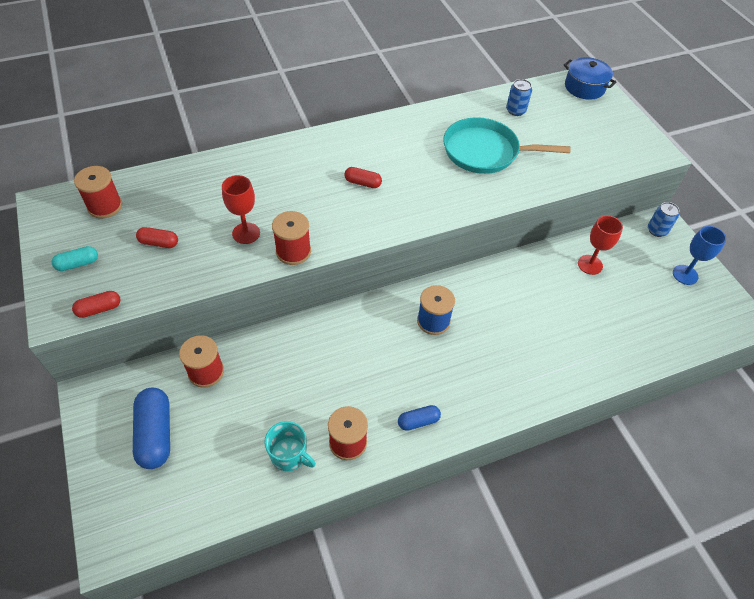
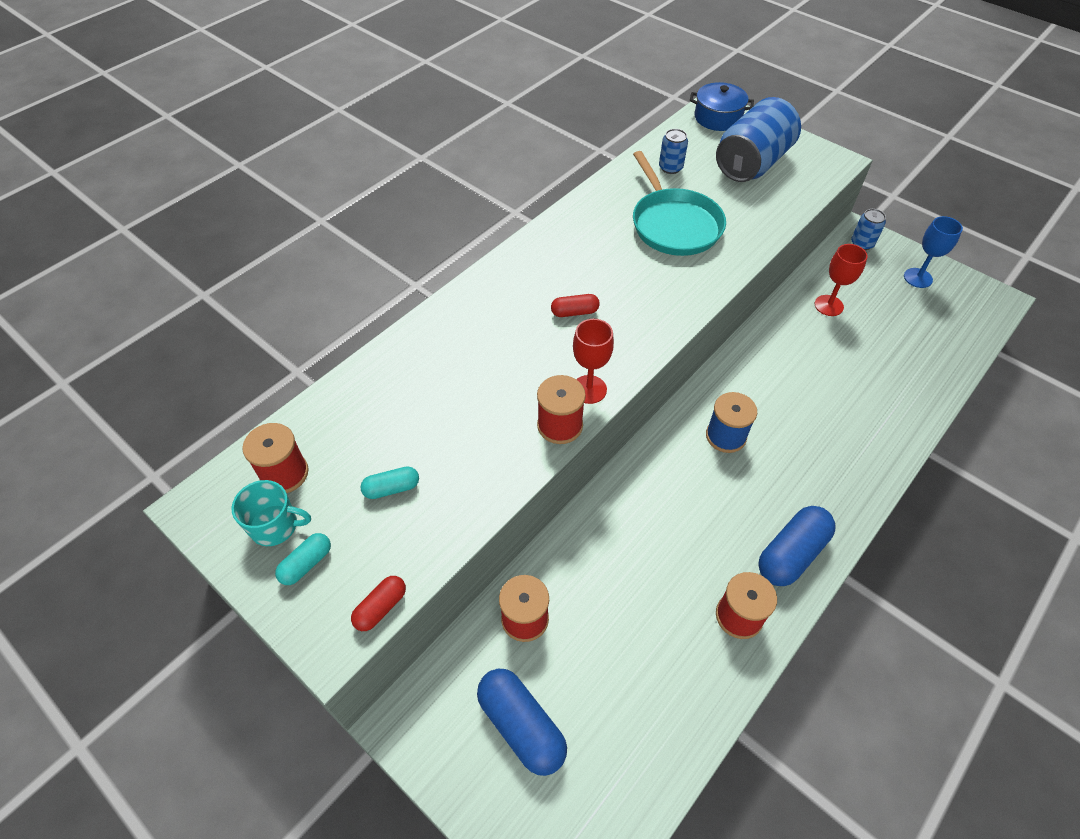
camera: 25 degrees left, 0 degrees up
(159, 243) = (391, 488): red capsule -> turquoise capsule
(246, 233) = (488, 428): red goblet -> red goblet (589, 389)
(289, 455) = (689, 665): turquoise mug -> turquoise mug (275, 526)
(418, 421) = (791, 553): blue capsule -> blue capsule, size x1.84
(484, 152) = (674, 225): turquoise pan -> turquoise pan turned 90 degrees counterclockwise
(584, 130) = (752, 163): none -> blue can

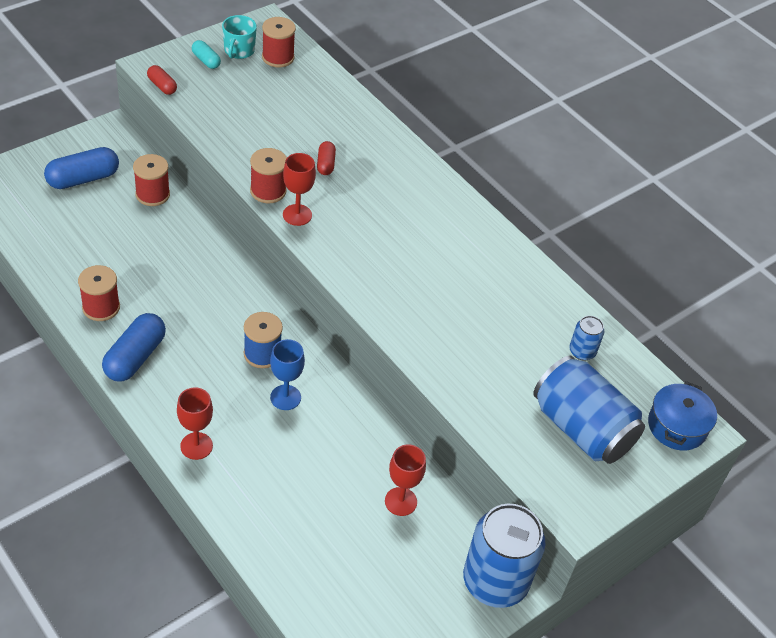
camera: 95 degrees right, 5 degrees down
(391, 488) = (246, 101): turquoise capsule -> none
(574, 312) = (384, 226): red capsule -> red capsule (325, 164)
(674, 225) = (486, 326): turquoise pan -> none
(791, 553) = (135, 357): blue capsule -> blue capsule turned 60 degrees clockwise
(862, 243) = (495, 581): blue can -> blue can, size x2.23
(866, 464) = (196, 446): none -> red goblet
(918, 278) = (424, 615): blue goblet -> blue goblet (285, 397)

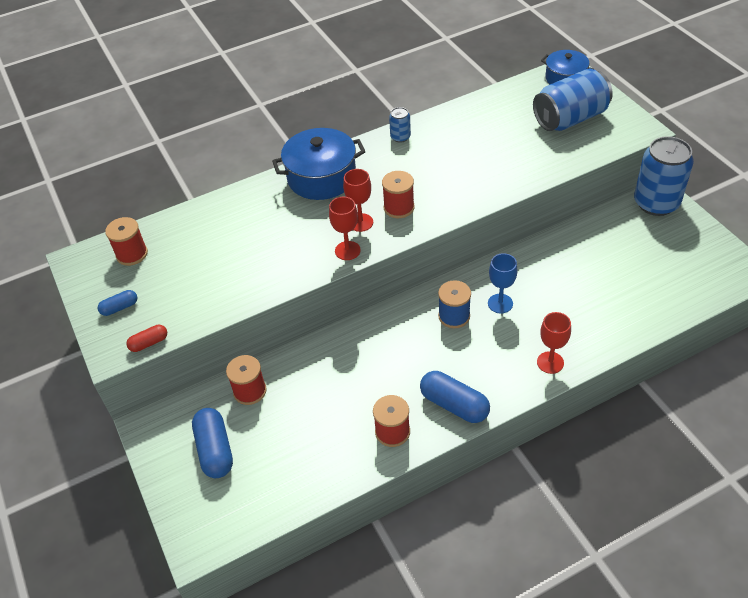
camera: 70 degrees left, 0 degrees up
(206, 60) = (120, 308): turquoise capsule -> blue capsule
(239, 51) = (112, 282): turquoise mug -> none
(268, 191) = (314, 268): red spool -> red spool (399, 208)
(325, 164) = (287, 229): red capsule -> none
(400, 501) = (595, 244): red goblet -> red goblet (360, 222)
(415, 184) = (321, 177): none -> blue pot
(582, 351) = (502, 110): blue can -> blue can (400, 137)

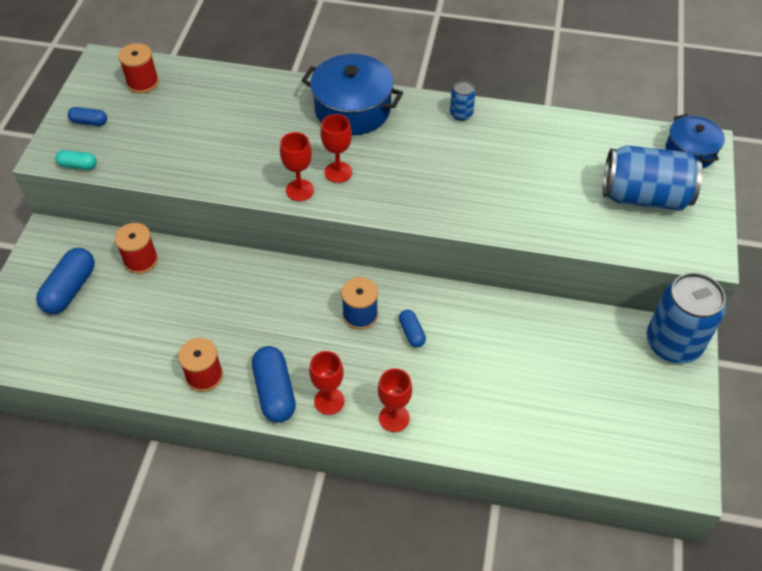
camera: 35 degrees right, 5 degrees up
(149, 343) = (78, 165): red capsule -> turquoise capsule
(399, 208) = (384, 180): red spool -> none
(497, 383) = (329, 401): none -> red goblet
(500, 303) = (411, 333): blue goblet -> blue capsule

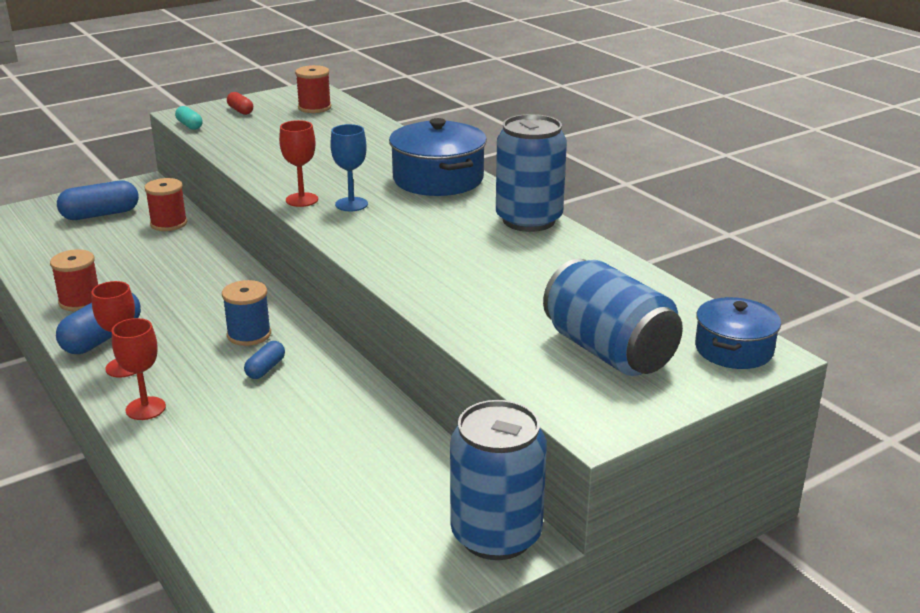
camera: 45 degrees right, 25 degrees down
(89, 122) = (240, 111): blue capsule -> red capsule
(338, 172) = (351, 204): red goblet -> blue goblet
(461, 114) = (528, 220): blue can -> blue can, size x2.23

